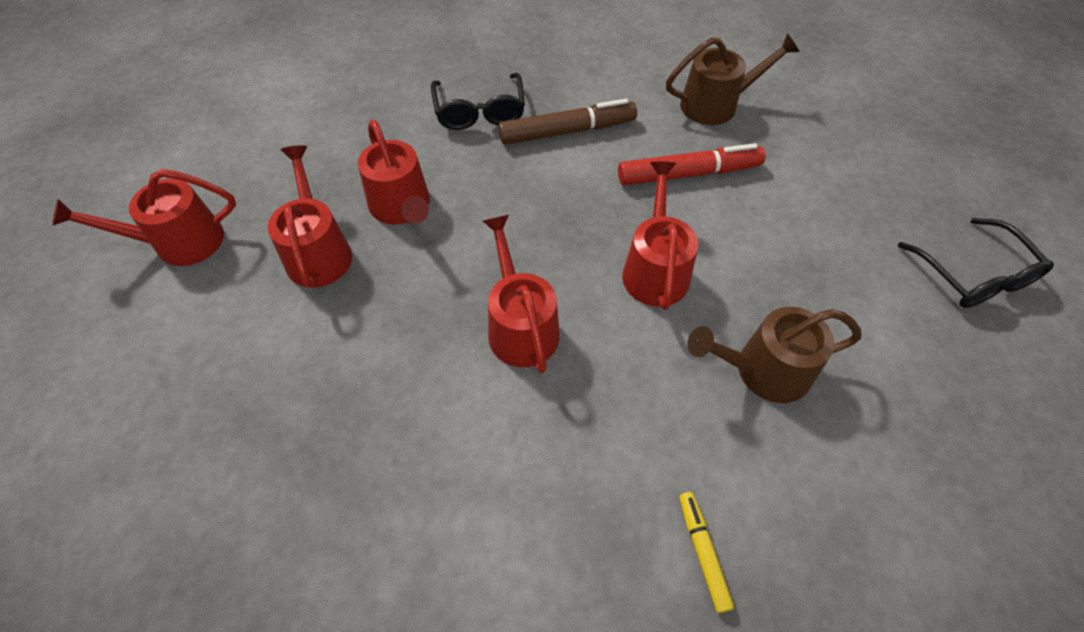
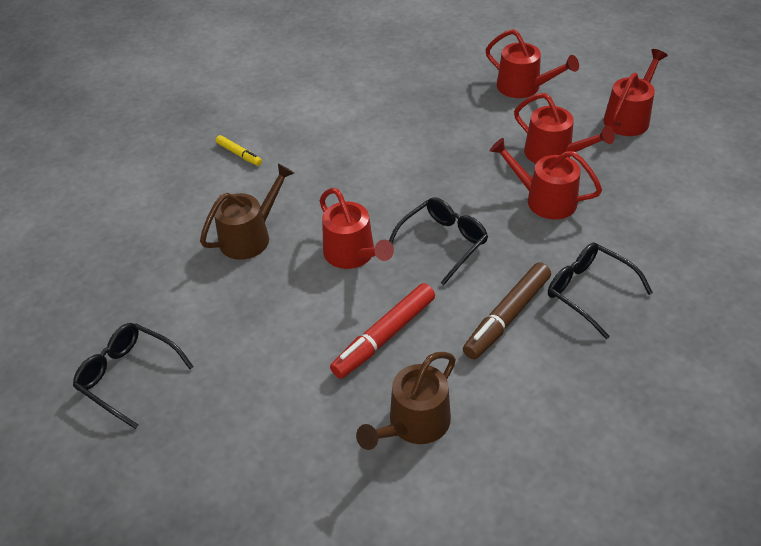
camera: 145 degrees right, 10 degrees down
(520, 326) = (402, 184): red watering can -> red watering can (523, 87)
(551, 225) = (443, 243): none -> black glasses

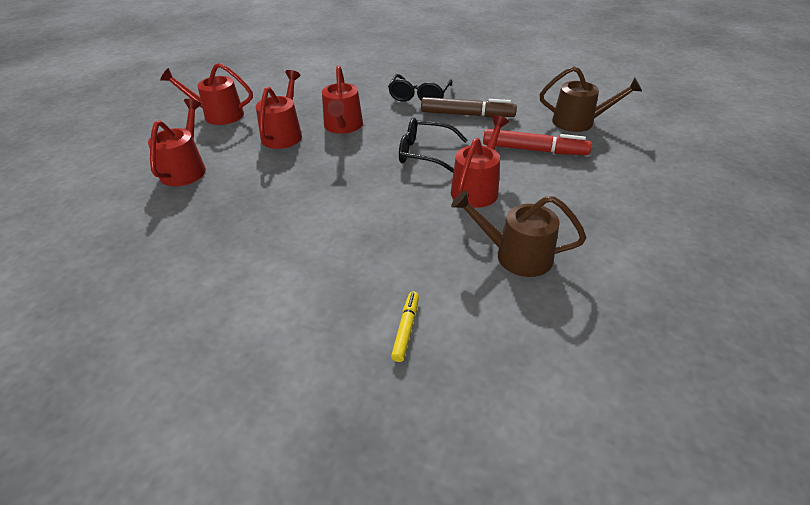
camera: 120 degrees left, 5 degrees down
(128, 376) = (724, 251): black glasses -> none

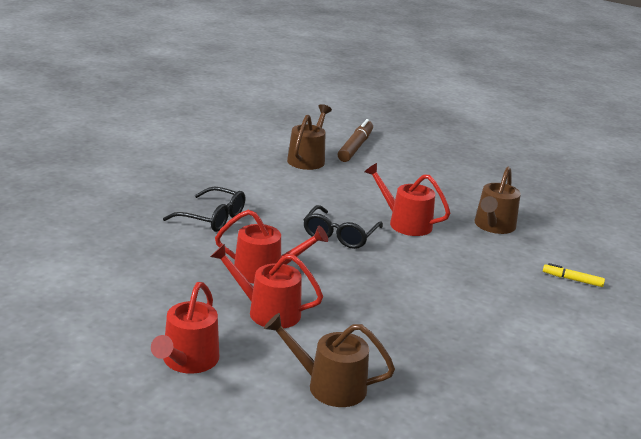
camera: 85 degrees left, 15 degrees down
(185, 169) = (329, 386): red watering can -> brown watering can
(467, 115) = (270, 202): brown marker -> brown marker (355, 147)
(534, 150) = (349, 187): red marker -> none

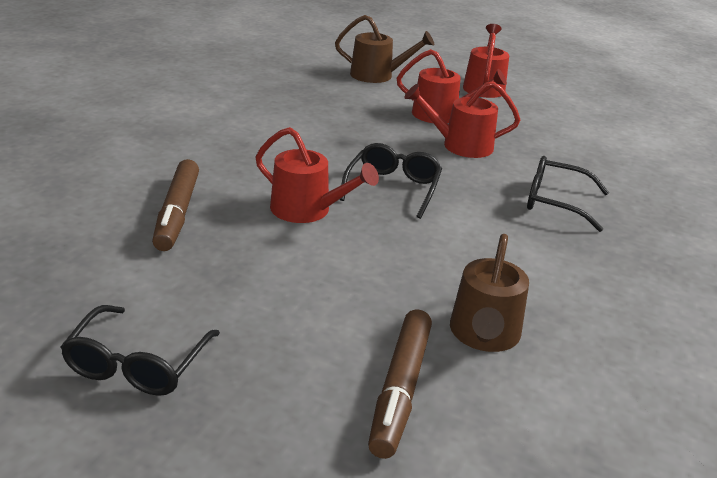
camera: 175 degrees right, 5 degrees up
(474, 163) = (137, 364): none -> black glasses
(493, 226) = (177, 213): brown watering can -> brown marker
(572, 279) = (116, 149): yellow marker -> none

